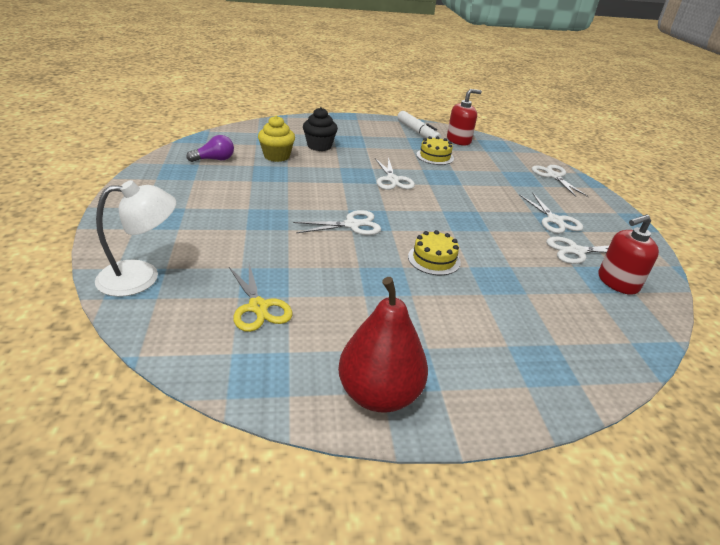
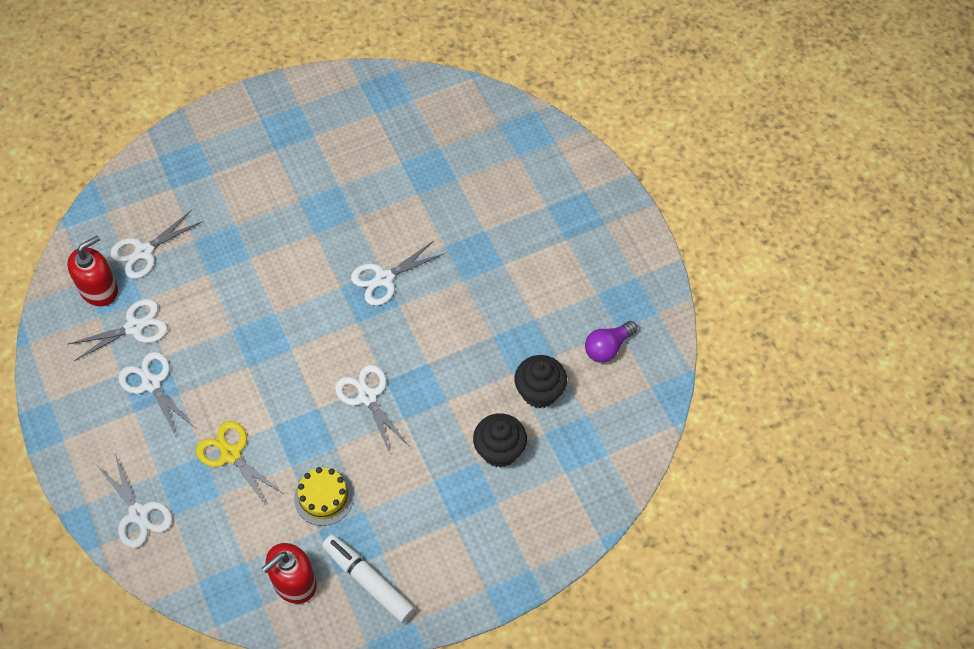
camera: 165 degrees right, 25 degrees up
(141, 277) = (527, 139): white lamp -> none
(258, 307) = (418, 143): yellow scissors -> yellow scissors (231, 454)
(277, 156) = (539, 392): yellow cupcake -> black cupcake
(379, 394) = (301, 102): red pear -> none
(434, 259) = (286, 255): yellow cake -> none
(578, 297) = (144, 251): none -> white scissors

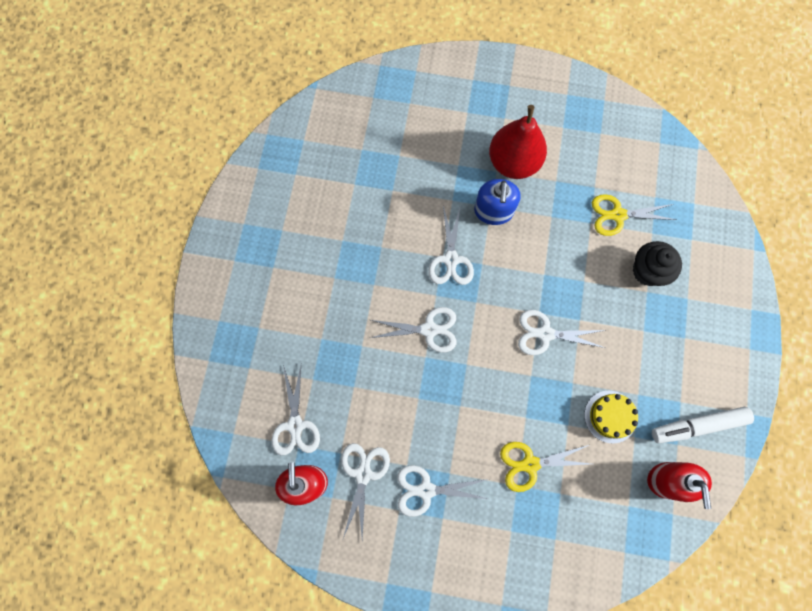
camera: 55 degrees left, 15 degrees up
(138, 514) = (538, 567): white scissors -> white scissors (429, 329)
(460, 285) = (493, 211): none -> blue soap dispenser
(524, 273) = (513, 162): none -> red pear
(539, 392) = (618, 215): black cupcake -> yellow scissors
(608, 347) = (611, 149): purple light bulb -> none

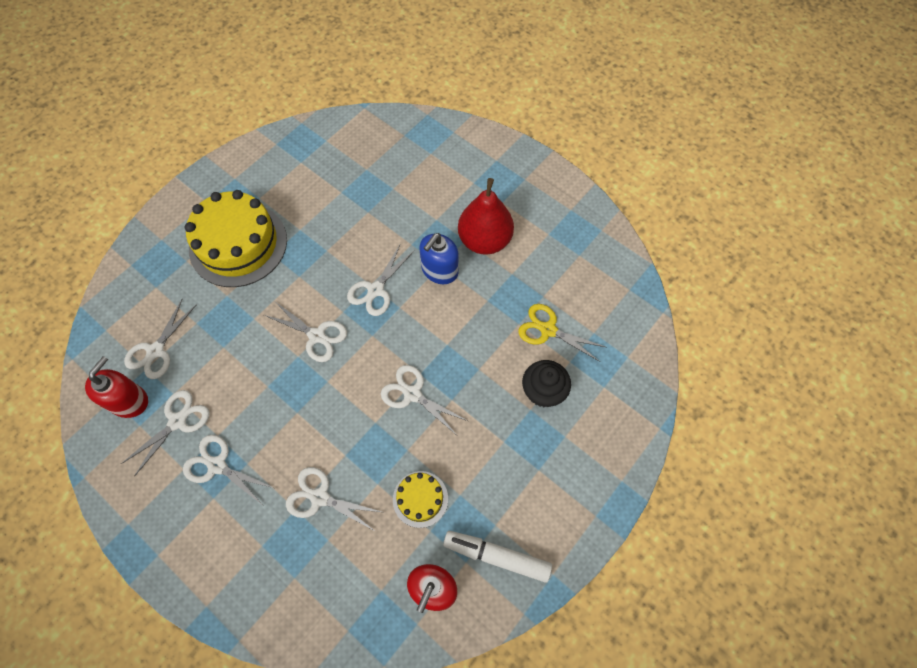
camera: 30 degrees right, 10 degrees down
(296, 285) = (238, 244): none -> yellow cake
(530, 464) = (320, 497): yellow scissors -> white scissors

